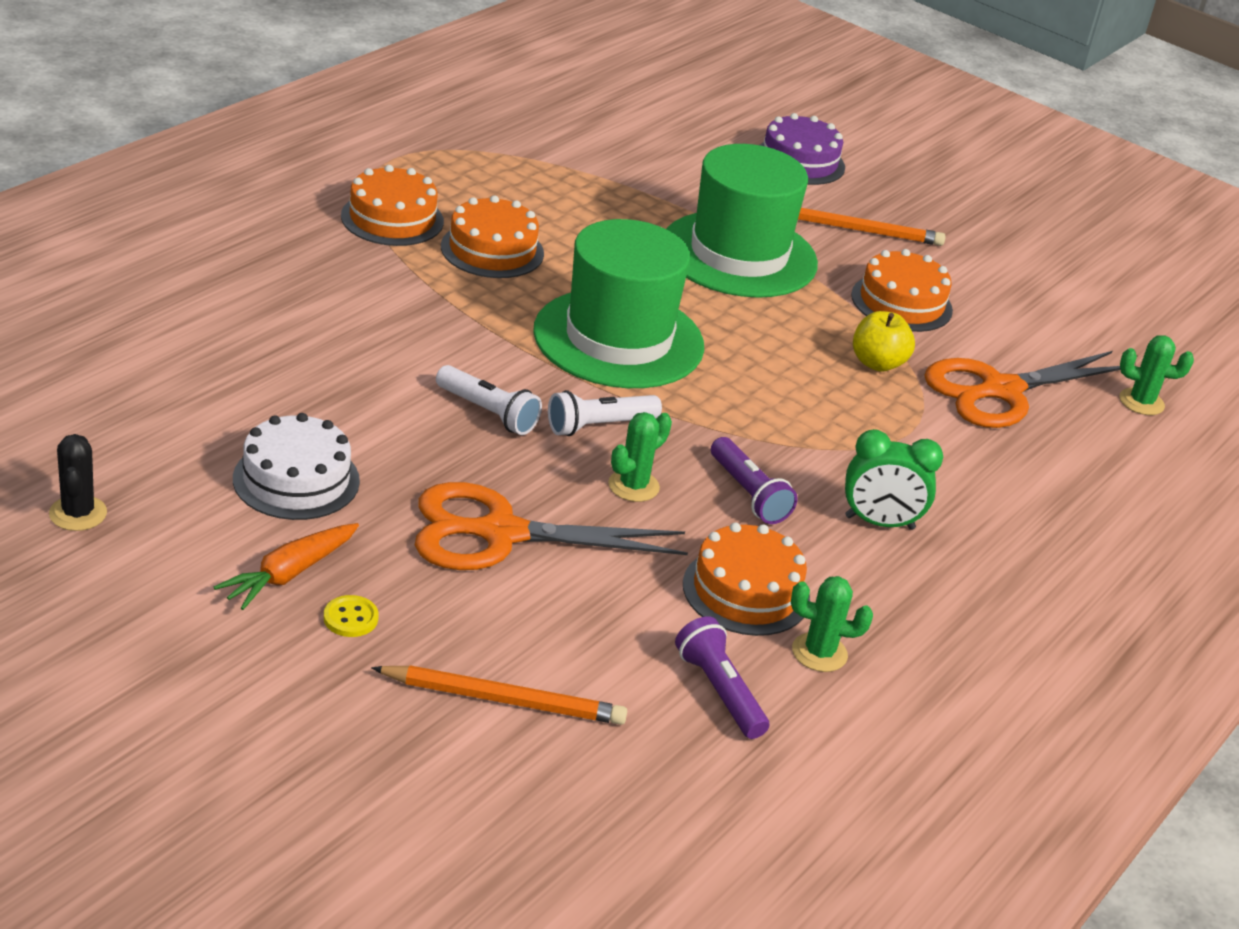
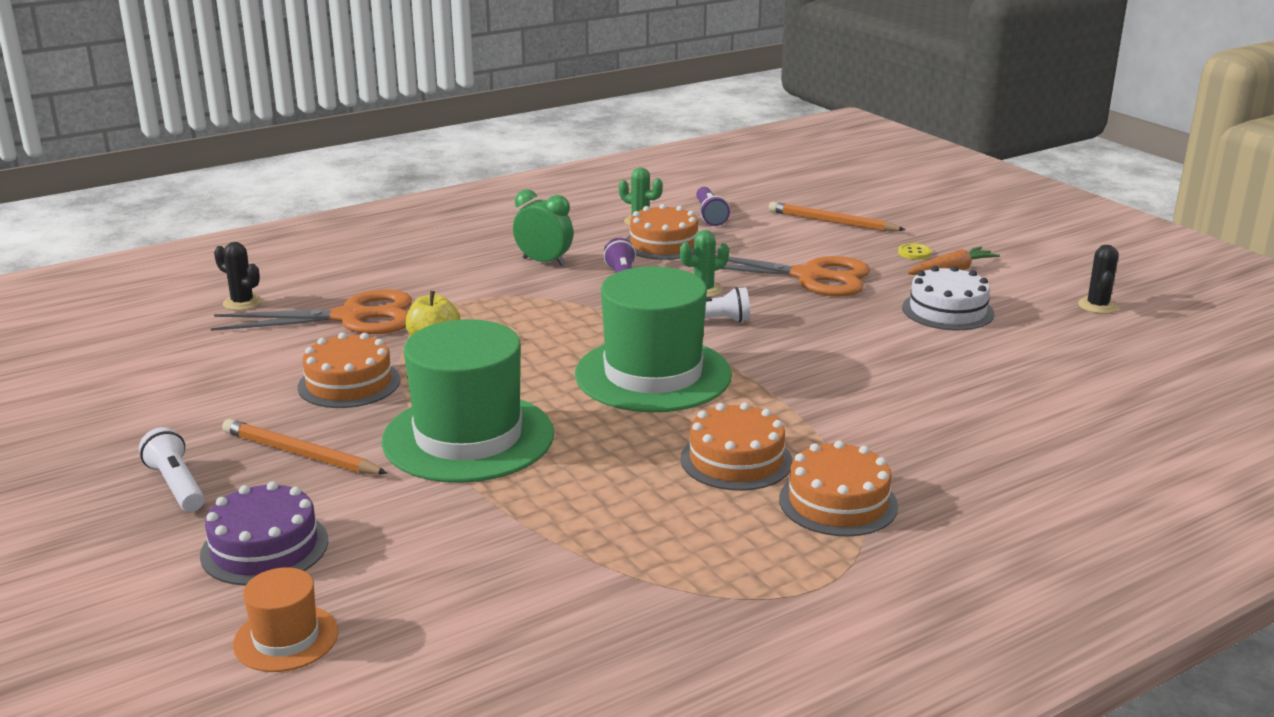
camera: 155 degrees left, 10 degrees down
(488, 412) = (793, 335): white flashlight -> white flashlight (176, 485)
(723, 114) = (286, 638): none -> orange hat
(1141, 402) = (242, 303): green cactus -> black cactus

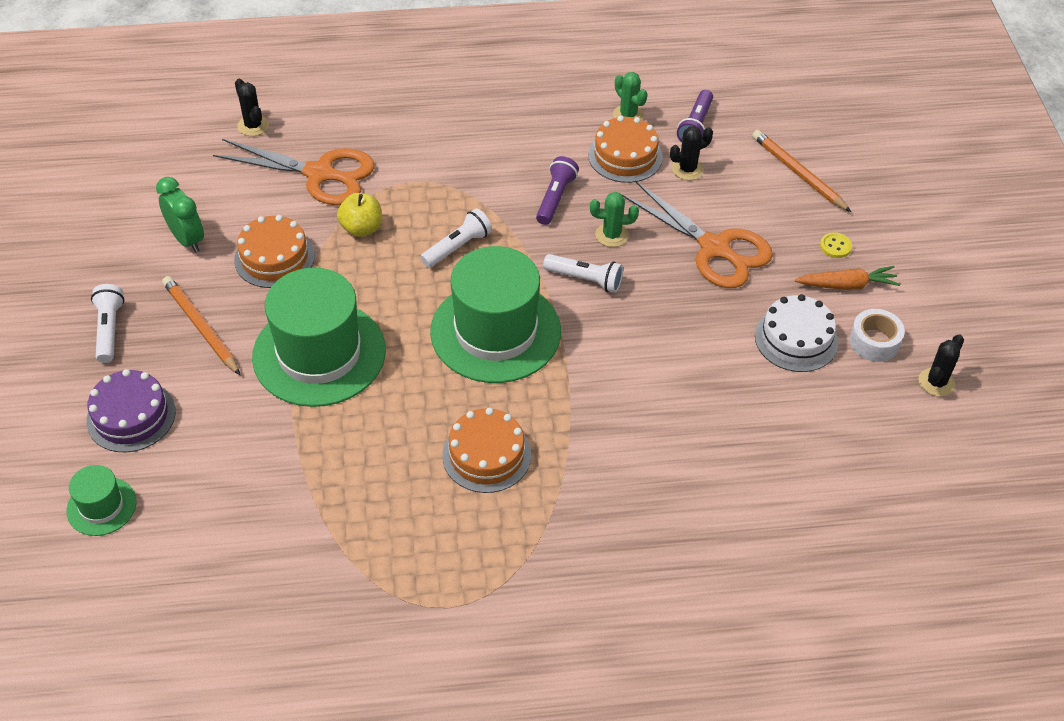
camera: 25 degrees right, 25 degrees up
(286, 638) = (101, 506): orange hat -> green hat
(544, 262) = (509, 149): green clock -> green clock (187, 239)
(553, 331) = (457, 247): none -> white flashlight
(731, 239) = (687, 169): none -> black cactus
(838, 502) = (524, 530): orange cake -> none
(1016, 296) = (874, 342): none -> white tape

